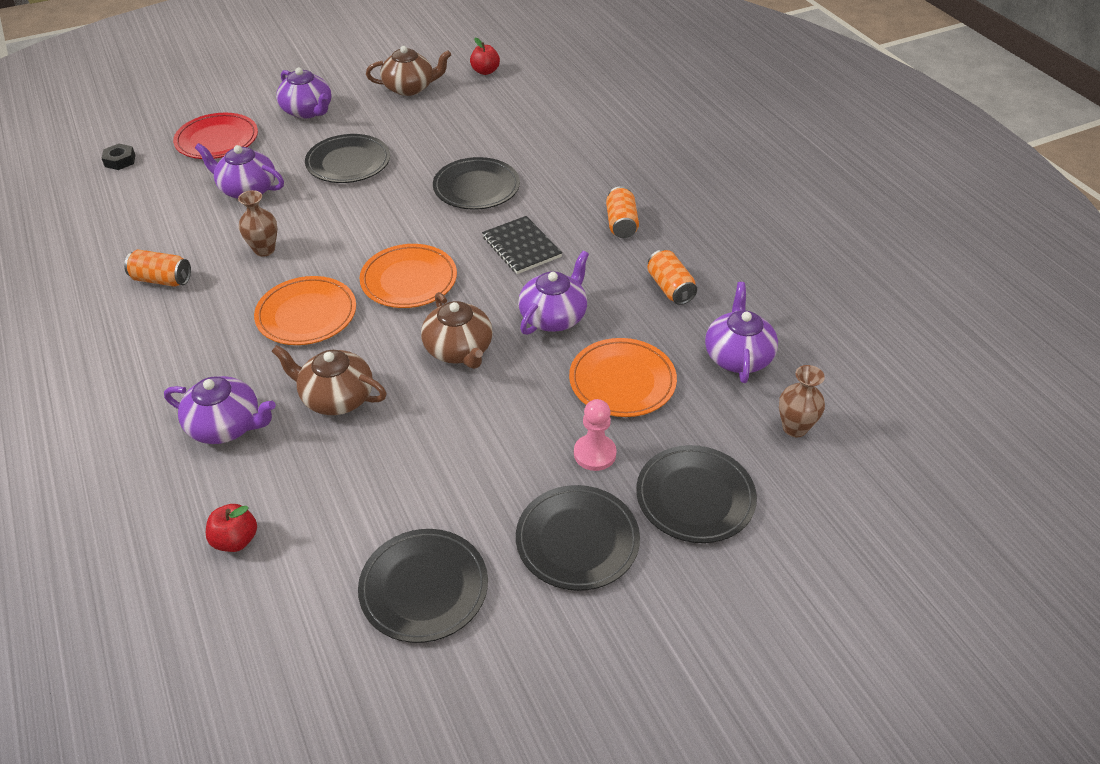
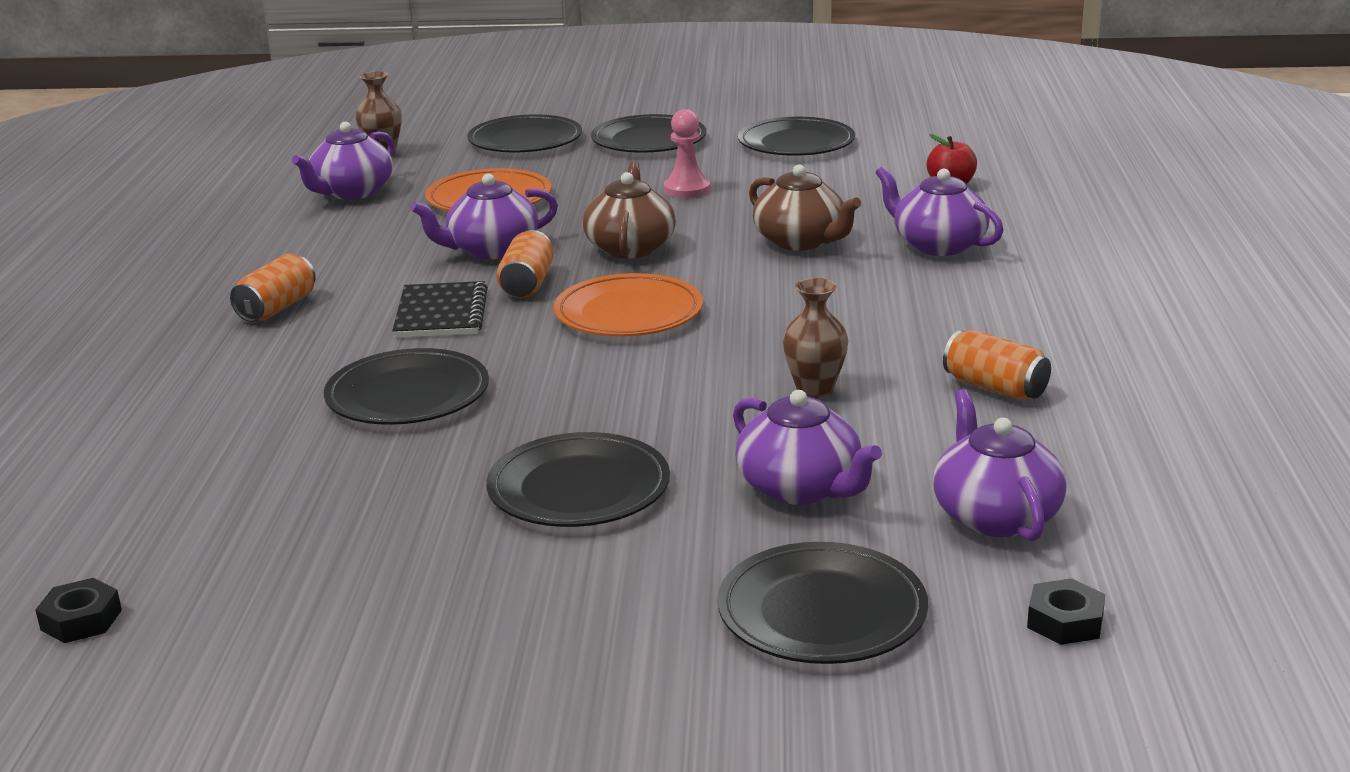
camera: 150 degrees left, 20 degrees down
(217, 140) = (822, 612): red plate -> black plate
(306, 315) = (793, 309): orange plate -> none
(308, 111) = (572, 631): purple teapot -> purple teapot (995, 516)
(410, 88) = (292, 625): brown teapot -> none
(485, 71) = (81, 620): red apple -> black nut
(595, 454) = (577, 170): pink pawn -> pink pawn (687, 189)
(670, 288) = (327, 245): orange can -> orange can (527, 284)

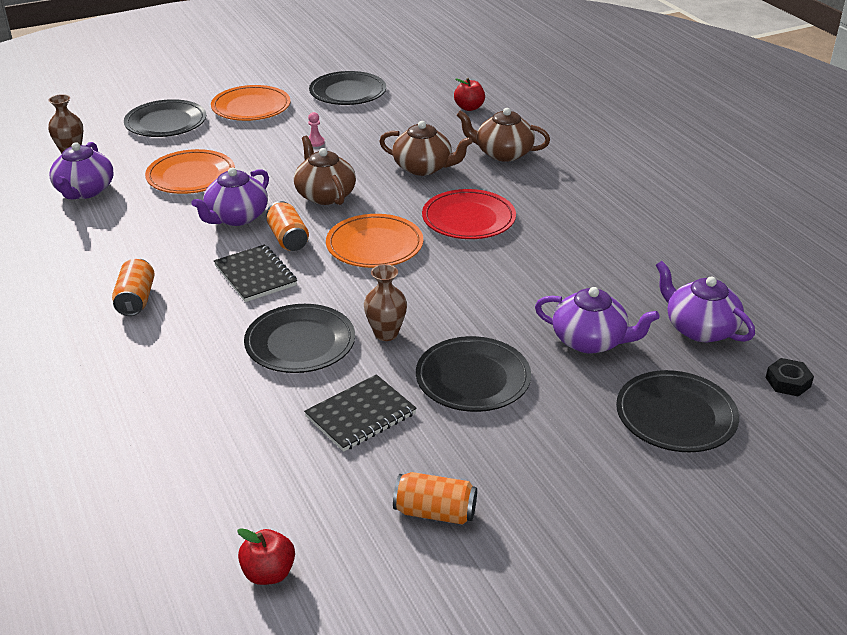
camera: 30 degrees left, 10 degrees up
(81, 620) = (268, 573): black nut -> red apple
(386, 490) = (360, 415): none -> black notebook
(649, 141) = (251, 107): black plate -> orange plate
(687, 189) = (315, 142): pink pawn -> pink pawn, size x0.59
(794, 310) = (468, 219): none -> red plate
(815, 390) = (534, 273): brown vase -> brown vase (386, 333)
(938, 245) = (503, 153): purple teapot -> brown teapot
(995, 388) = (624, 246): orange can -> orange can (435, 512)

